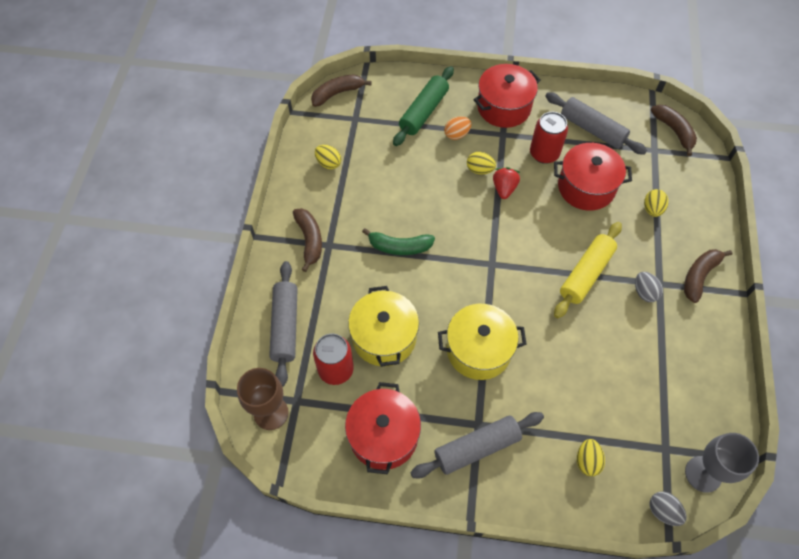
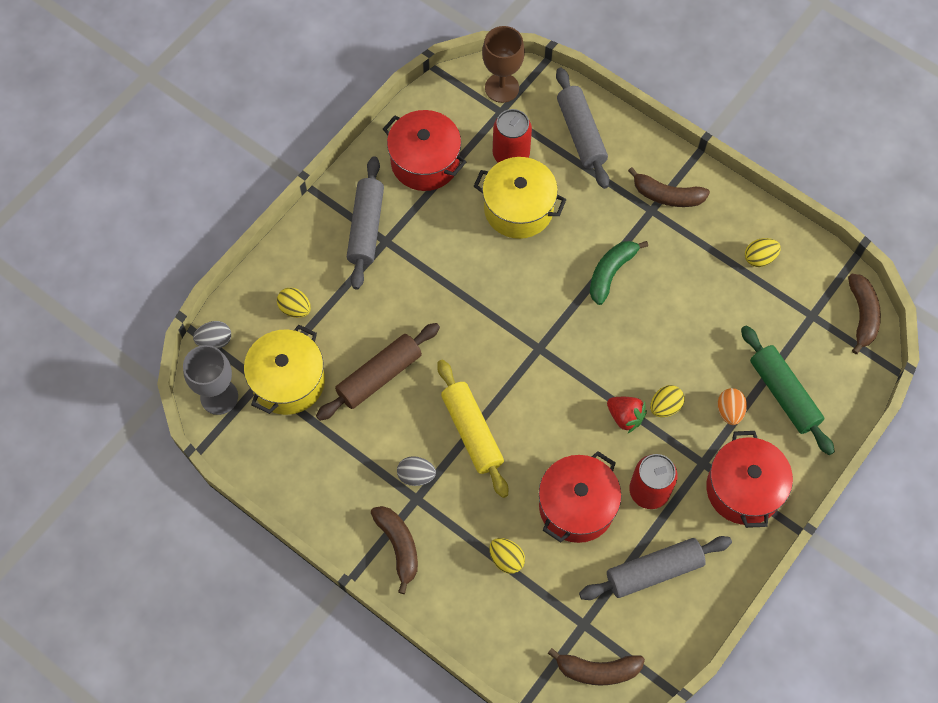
camera: 120 degrees right, 5 degrees up
(285, 326) = (581, 134): grey rolling pin -> grey rolling pin turned 45 degrees clockwise
(478, 350) = (454, 281): yellow pot -> yellow pot (288, 381)
(593, 360) = (379, 376): none -> brown rolling pin

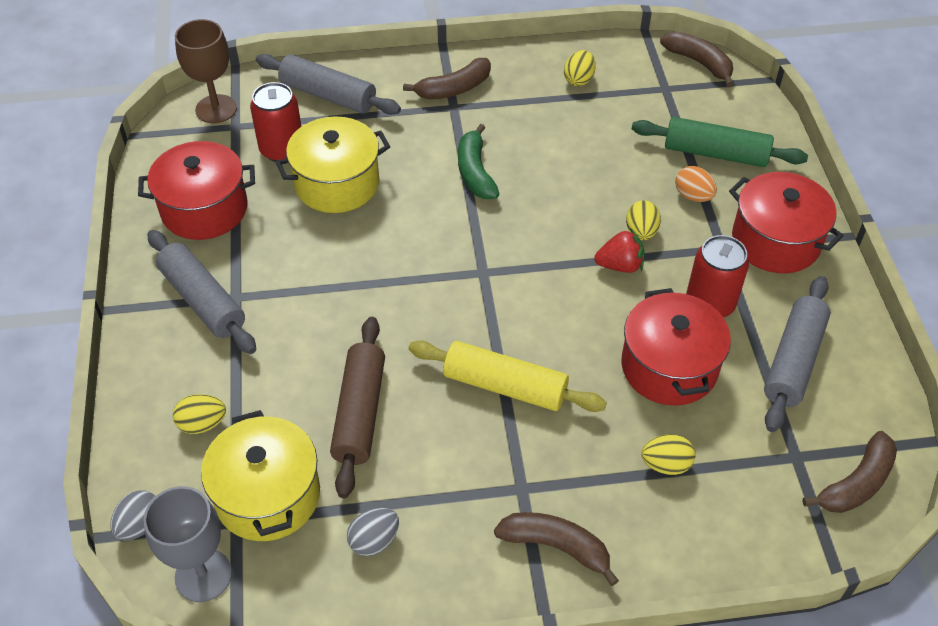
camera: 45 degrees left, 15 degrees down
(416, 475) = (497, 468): grey egg -> grey egg (374, 540)

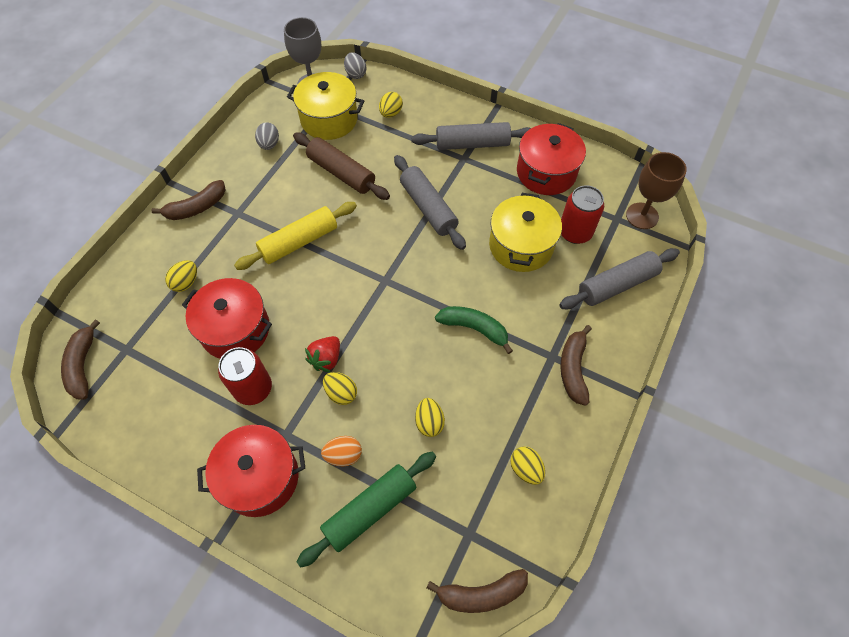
camera: 125 degrees right, 10 degrees up
(602, 156) = (429, 422): none -> yellow egg
(793, 361) = (174, 402): grey rolling pin -> grey rolling pin (428, 208)

